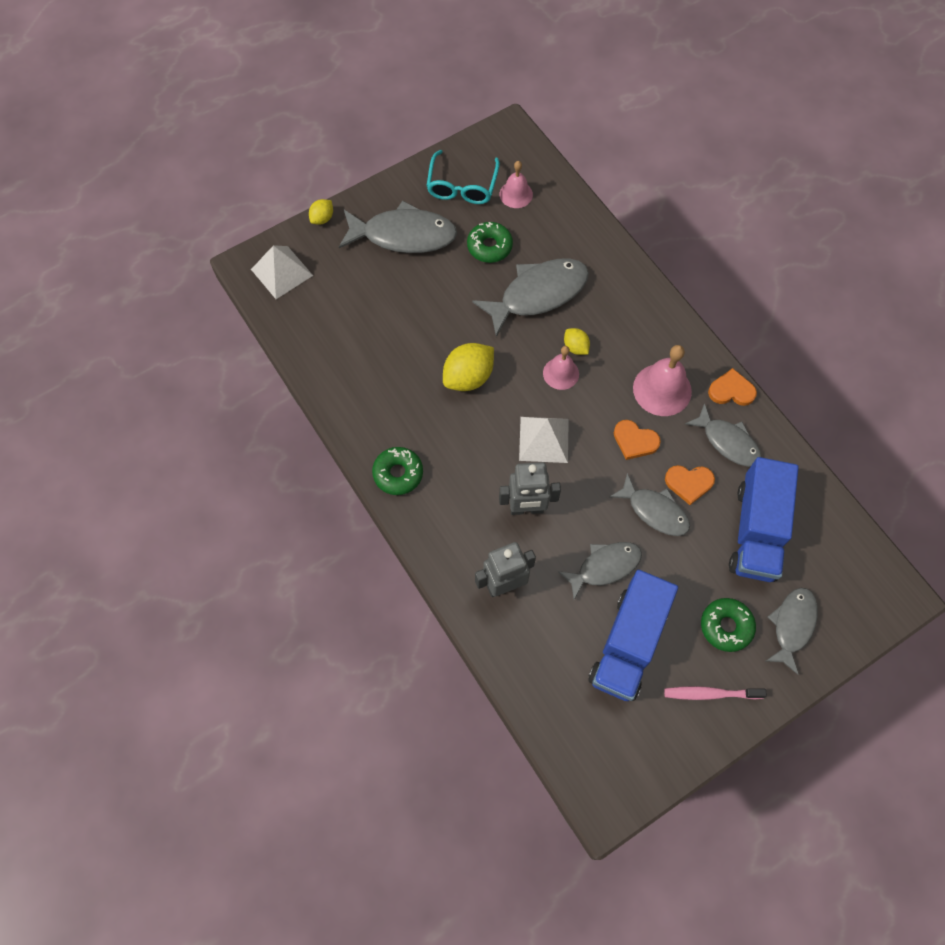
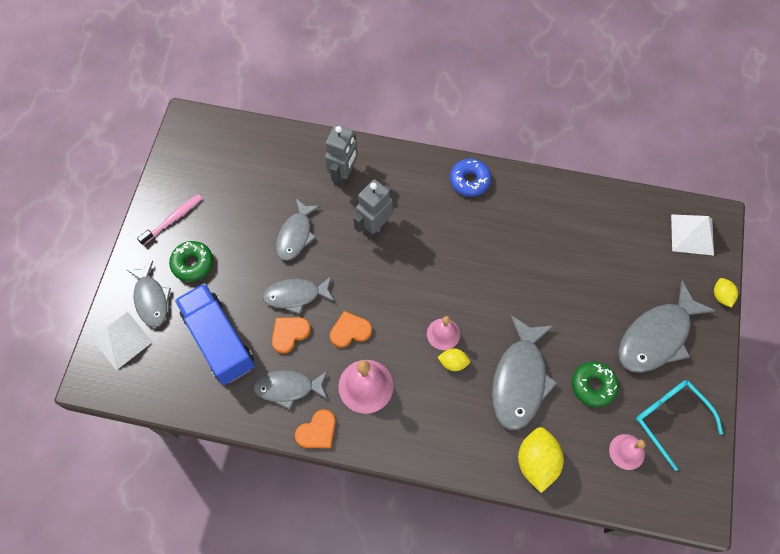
camera: 135 degrees right, 0 degrees up
(398, 473) = (469, 180): green donut -> blue donut
(468, 377) = (497, 275): yellow lemon -> yellow lemon (536, 462)
(544, 439) = (408, 279): white pyramid -> white pyramid (122, 340)
(628, 644) = (243, 205): blue truck -> none

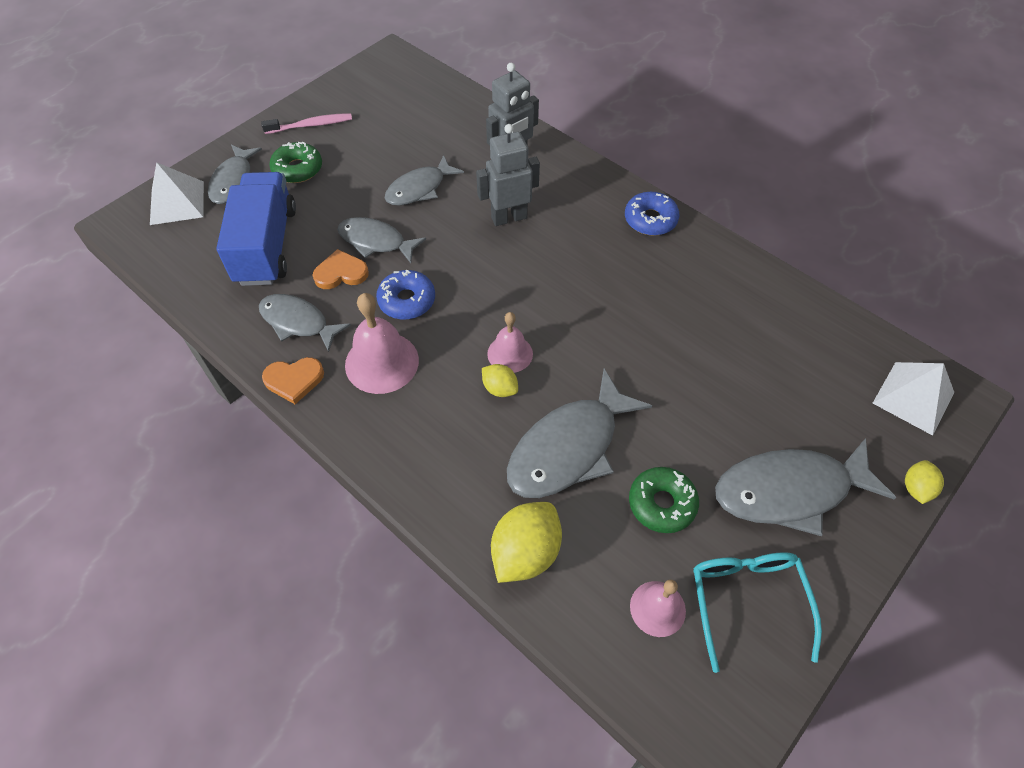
camera: 30 degrees right, 10 degrees down
(350, 331) = (407, 300): orange heart -> blue donut

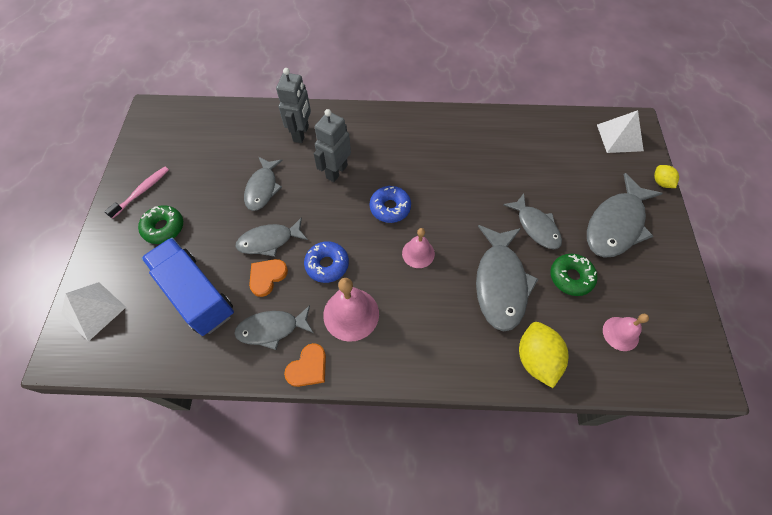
camera: 40 degrees left, 5 degrees up
(234, 181) = (123, 266): grey fish -> grey fish (536, 226)
(500, 388) = (433, 278): yellow lemon -> none
(650, 220) = (415, 122): blue donut -> blue donut (390, 208)
(747, 601) = (651, 295): turquoise glasses -> none

